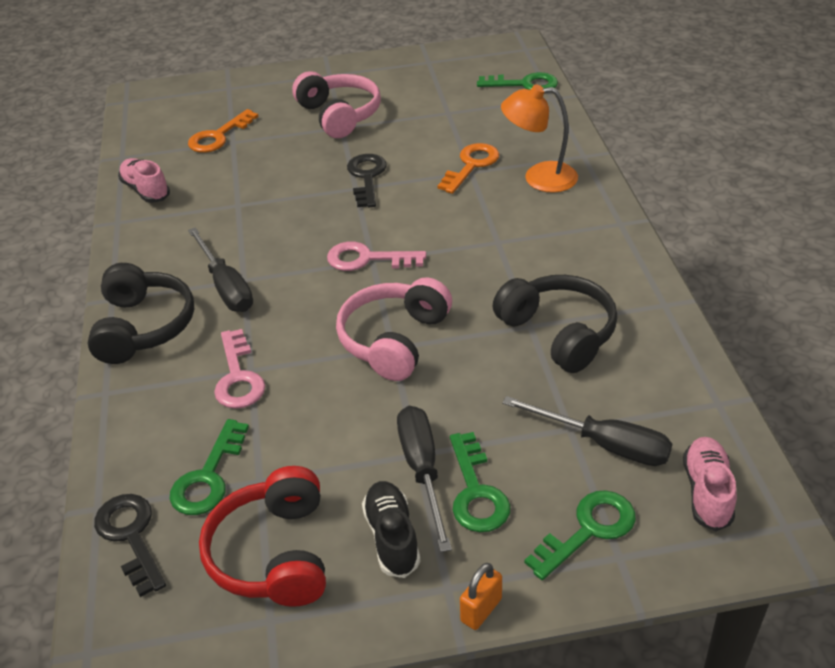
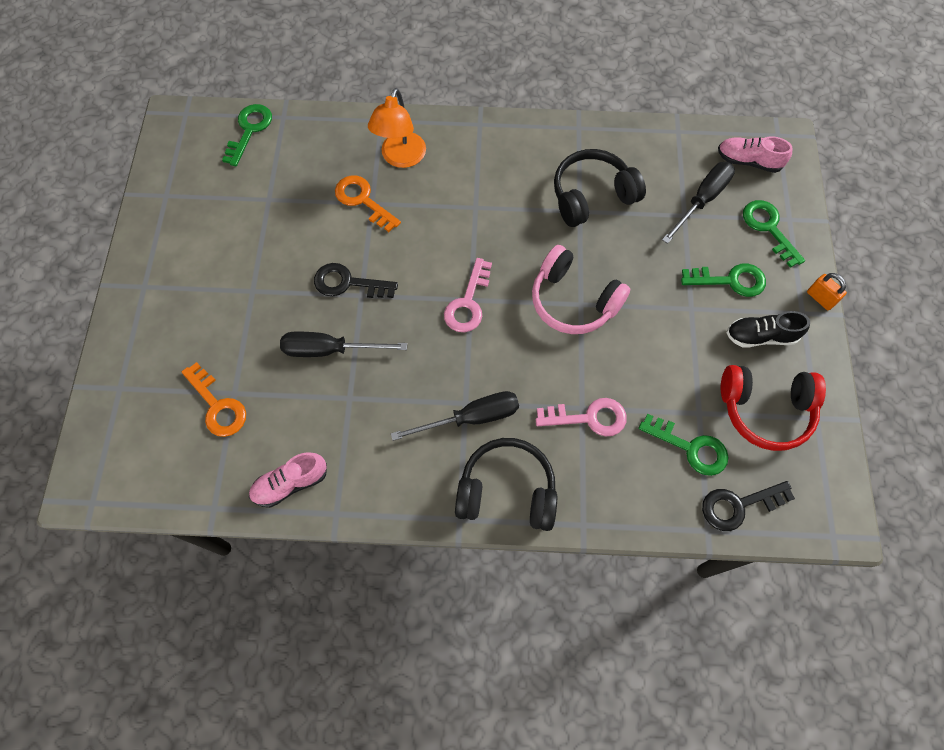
camera: 80 degrees left, 25 degrees up
(339, 115) = (230, 289): pink headphones -> none
(423, 470) = (707, 307): black screwdriver -> black screwdriver (330, 349)

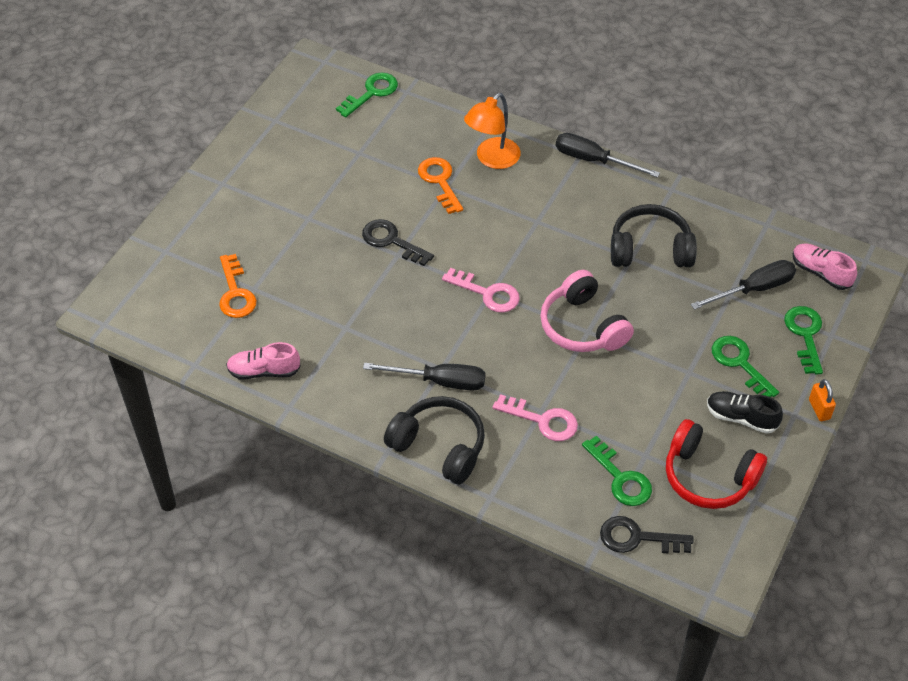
camera: 25 degrees right, 15 degrees down
(330, 349) = (349, 286): black screwdriver -> black screwdriver (593, 160)
(468, 302) = (487, 293): pink key -> pink key turned 105 degrees counterclockwise
(730, 280) = (740, 363): green key -> green key turned 150 degrees counterclockwise

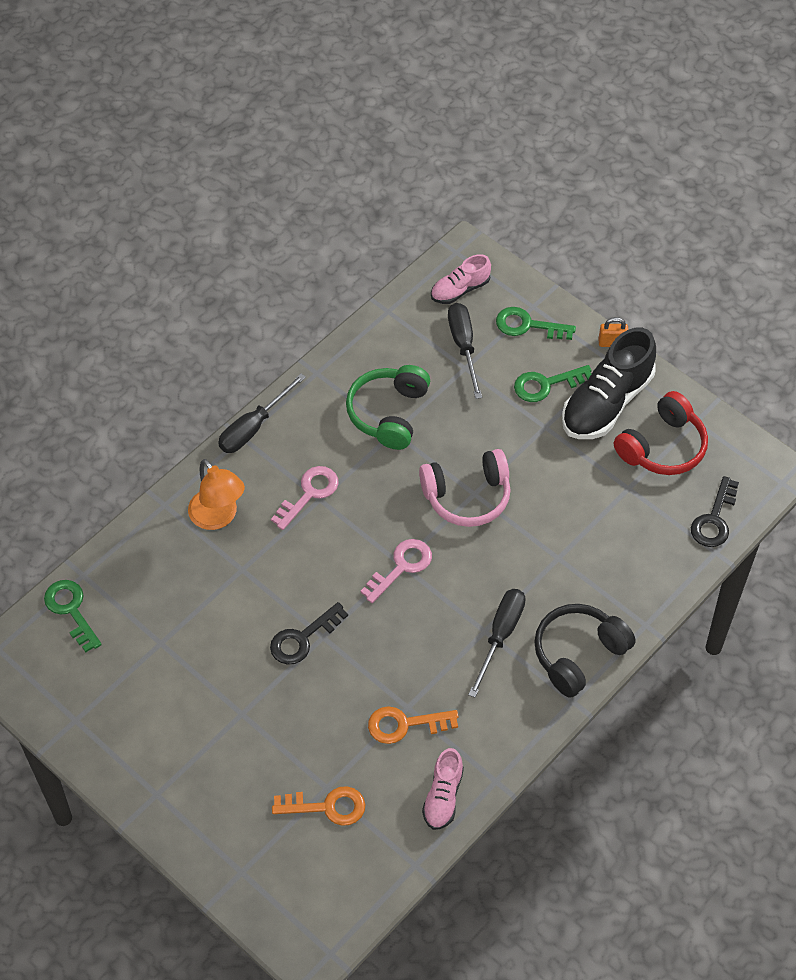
camera: 75 degrees left, 5 degrees up
(440, 181) = (233, 573): orange key -> orange key (405, 724)
(542, 420) = (570, 559): pink key -> pink key (309, 494)
(620, 478) = (648, 514): green key -> none
(650, 249) = (388, 413): black headphones -> green headphones
(741, 418) = (606, 403): black shoe -> black shoe, size x1.83

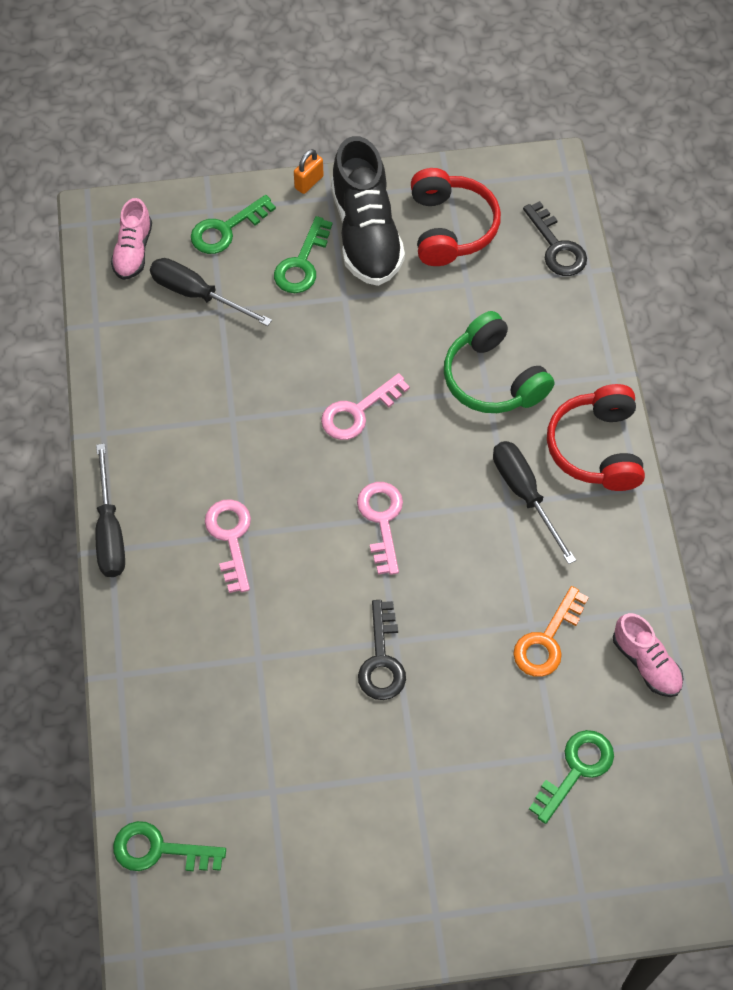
camera: 50 degrees left, 5 degrees up
(218, 517) = (180, 636): orange lamp -> none
(327, 807) = (576, 770): orange key -> green key
(388, 413) = (208, 408): green headphones -> green headphones (493, 378)
(467, 496) = (358, 412): pink headphones -> pink key
(578, 654) = (596, 448): black headphones -> red headphones

